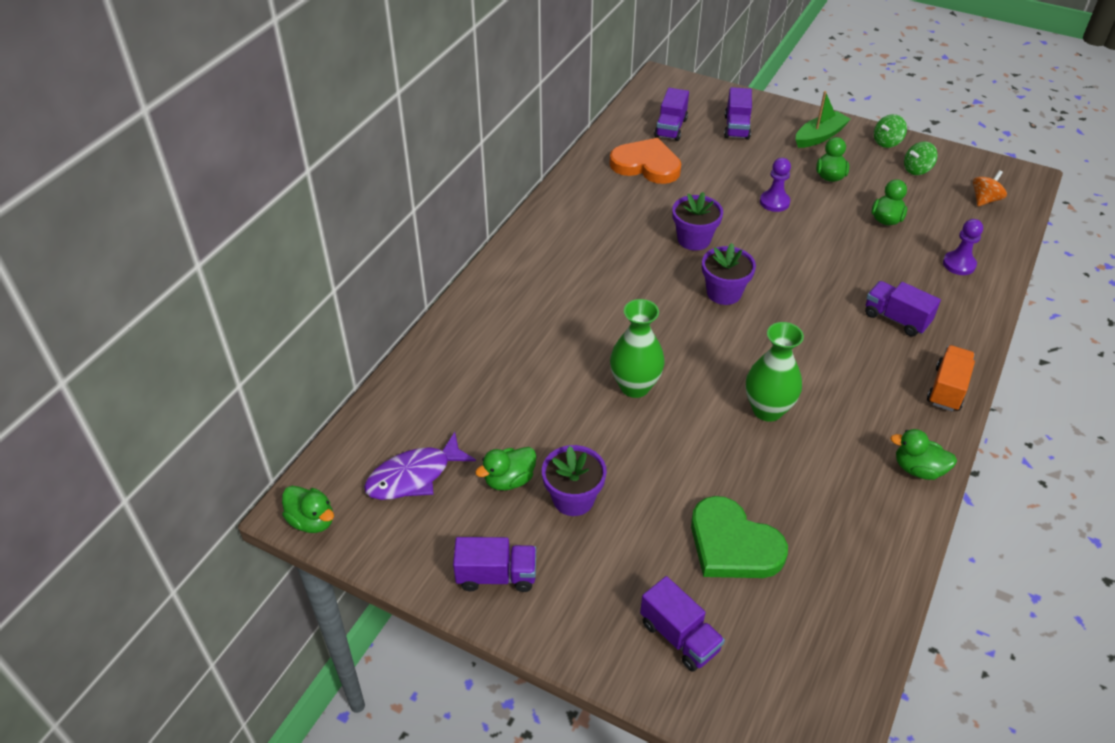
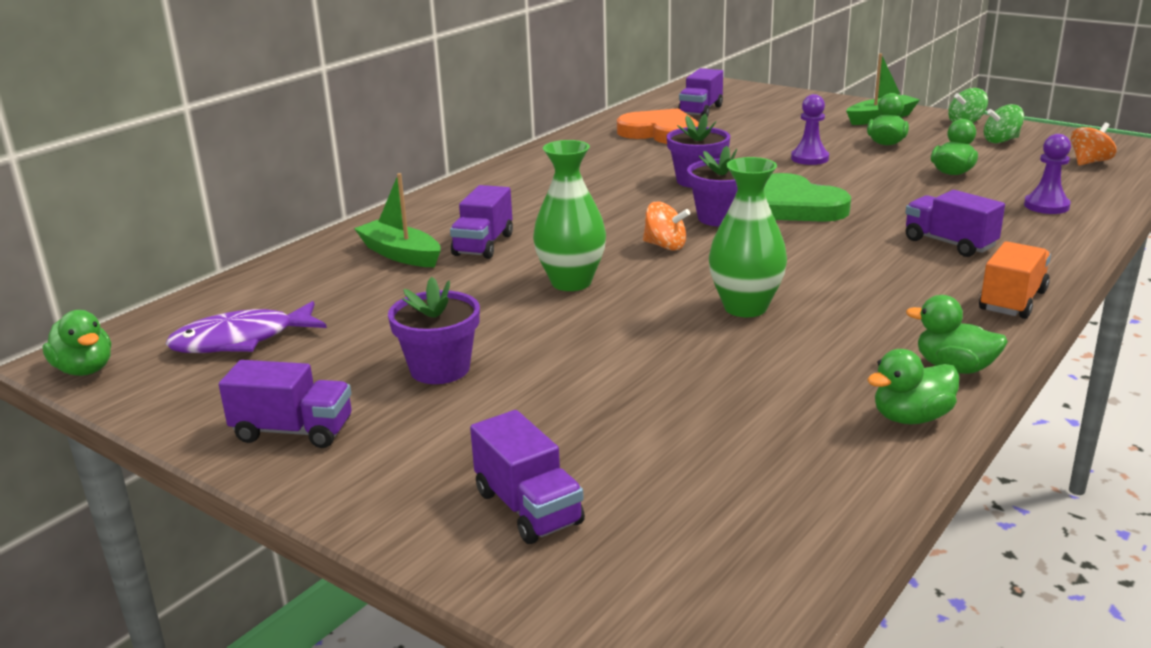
camera: 10 degrees right, 20 degrees down
(492, 357) = (400, 254): none -> green boat
(509, 480) = (363, 349): green duck -> green duck (911, 418)
(691, 334) = (665, 246): none -> orange spinning top
(733, 545) = (649, 422): green heart -> green heart (796, 206)
(737, 127) = (780, 111): purple truck -> purple truck (483, 245)

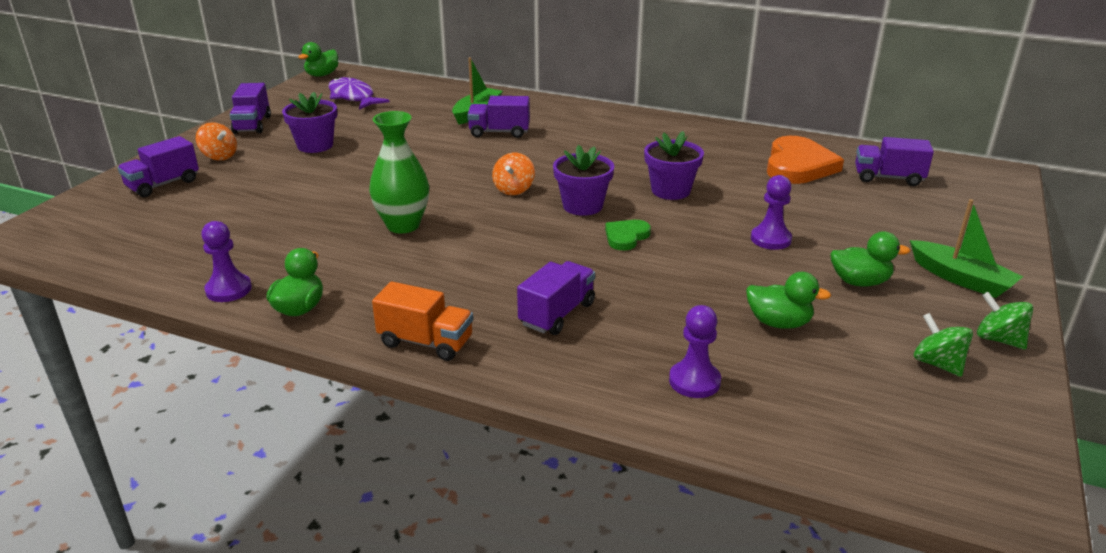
camera: 75 degrees right, 5 degrees up
(571, 282) = (440, 165): green vase -> none
(796, 206) = (626, 237): green heart -> green heart, size x0.53
(911, 418) = (228, 290): green duck -> purple pawn
(1089, 162) = (894, 432): orange spinning top -> orange spinning top (219, 156)

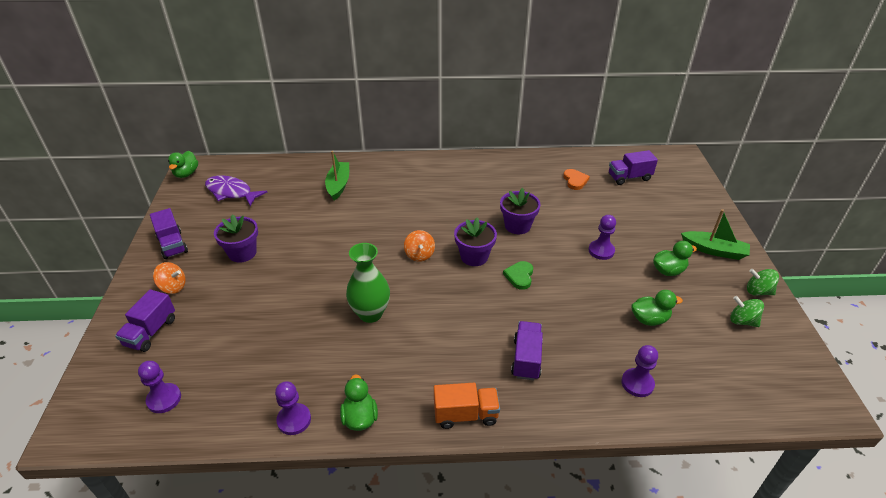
camera: 25 degrees left, 10 degrees up
(122, 237) = (164, 399): none -> purple pawn
(499, 132) = (369, 201): purple truck -> none
(798, 166) = (575, 180): orange heart -> orange heart, size x0.53

